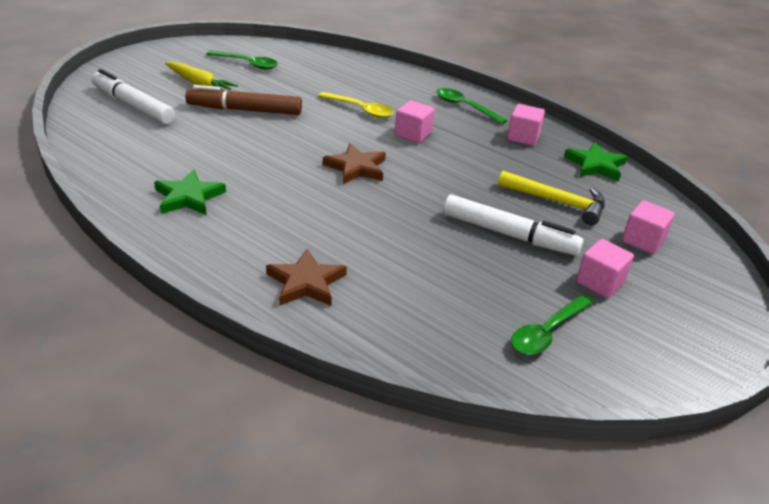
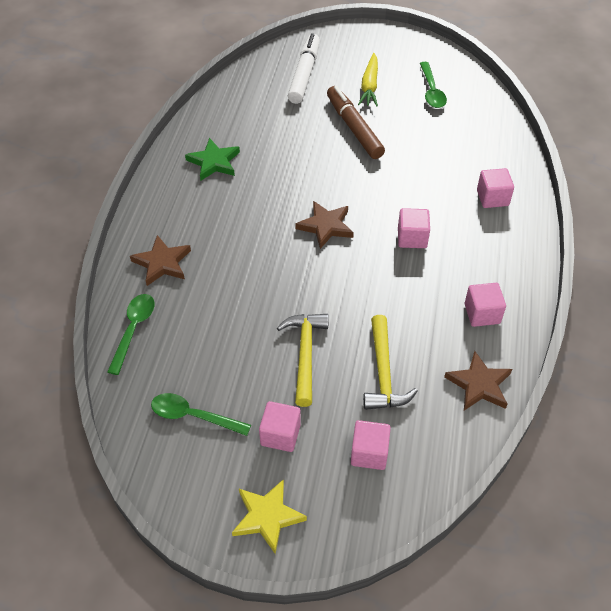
camera: 65 degrees right, 15 degrees up
(361, 110) = (422, 189): yellow spoon -> none
(402, 88) = (492, 198): none -> pink cube
(465, 107) = (500, 252): green spoon -> green spoon (133, 330)
(509, 234) = (305, 354): white marker -> yellow hammer
(595, 165) = (479, 384): green star -> brown star
(695, 324) = (267, 517): none -> yellow star

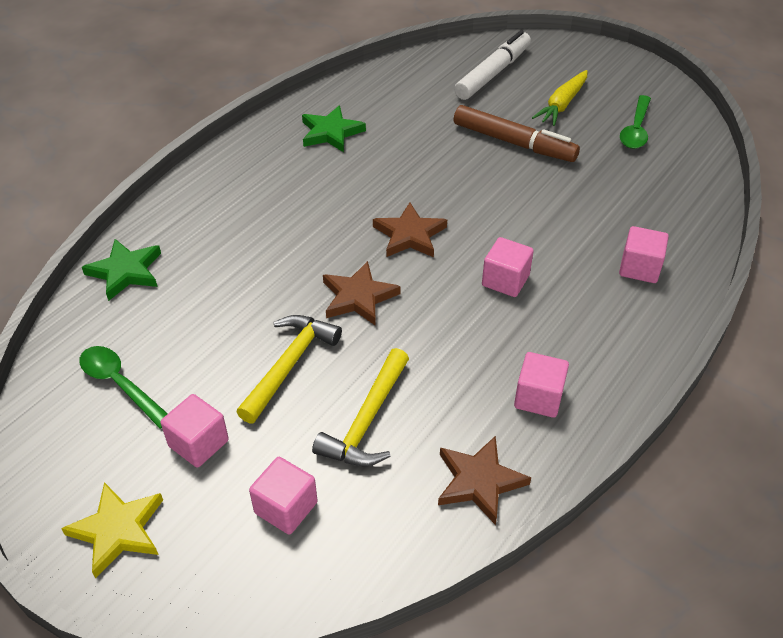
camera: 25 degrees right, 5 degrees down
(133, 330) = (126, 272): green spoon -> green star
(162, 263) = (204, 215): brown star -> brown star (358, 297)
(354, 128) = (513, 142): brown marker -> brown marker turned 120 degrees clockwise

